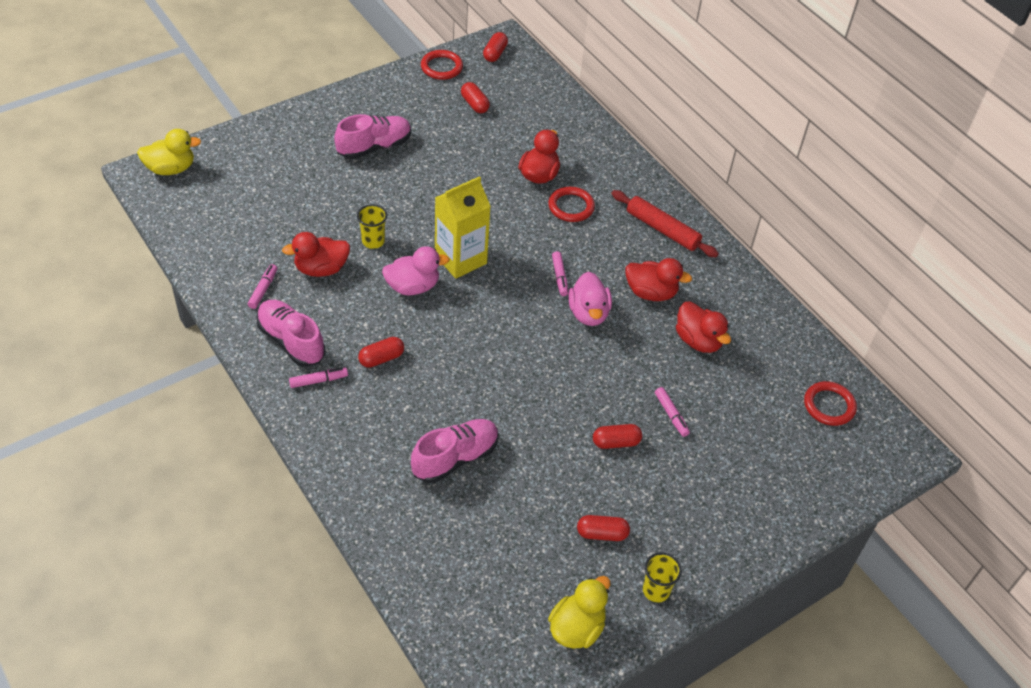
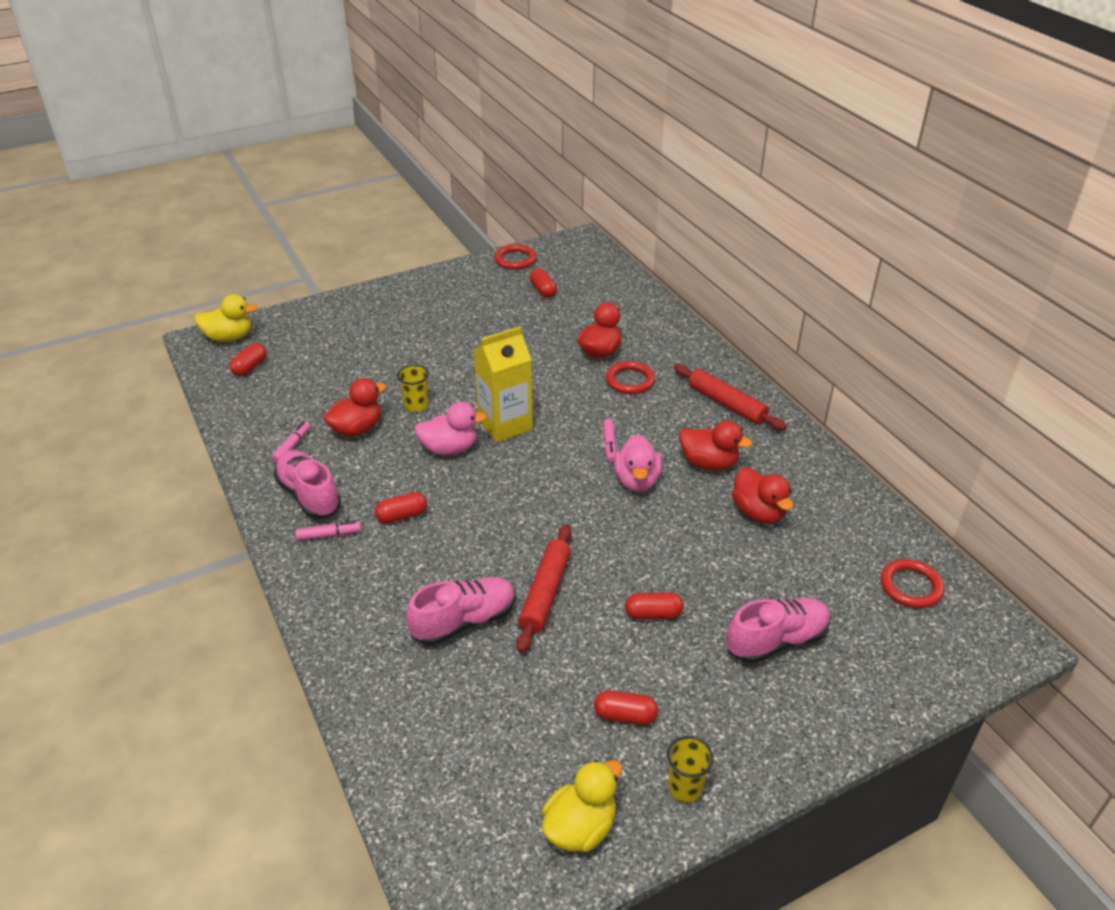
camera: 10 degrees right, 10 degrees down
(321, 269) = (357, 429): red duck -> red duck turned 150 degrees clockwise
(374, 147) = (435, 323): pink shoe -> pink shoe (776, 641)
(495, 53) = (570, 249): red capsule -> red capsule (250, 367)
(521, 427) = (545, 593): none -> red rolling pin
(671, 415) = (721, 587): pink marker -> none

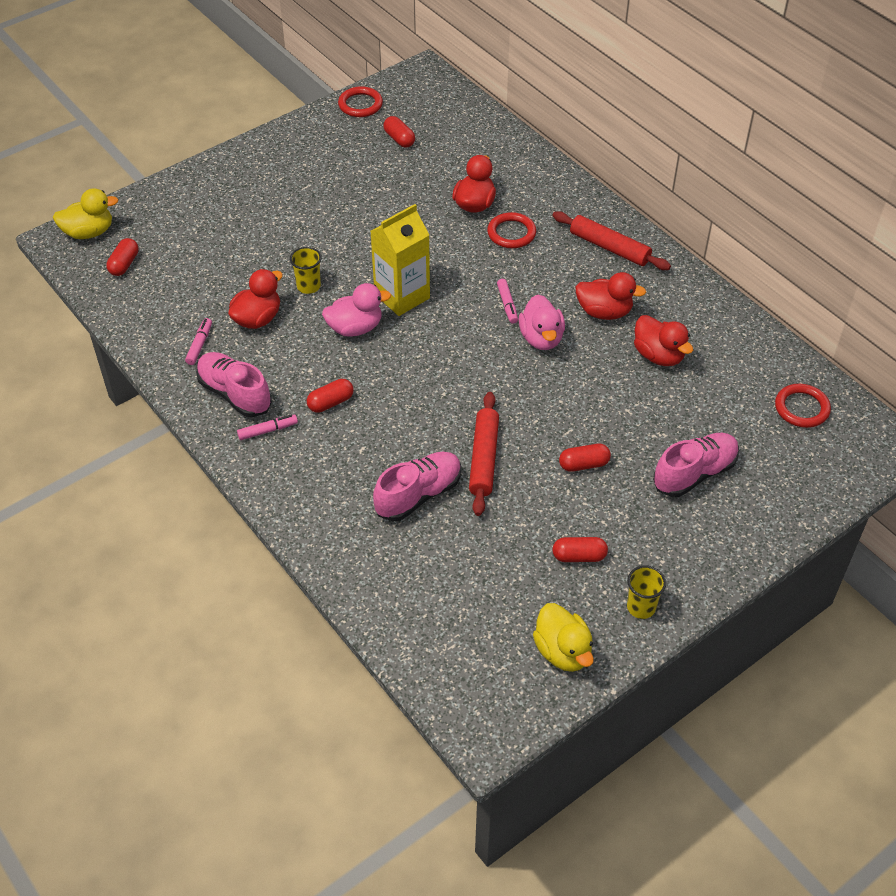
camera: 10 degrees left, 10 degrees up
(580, 827) = (563, 651): yellow duck -> yellow duck turned 120 degrees clockwise

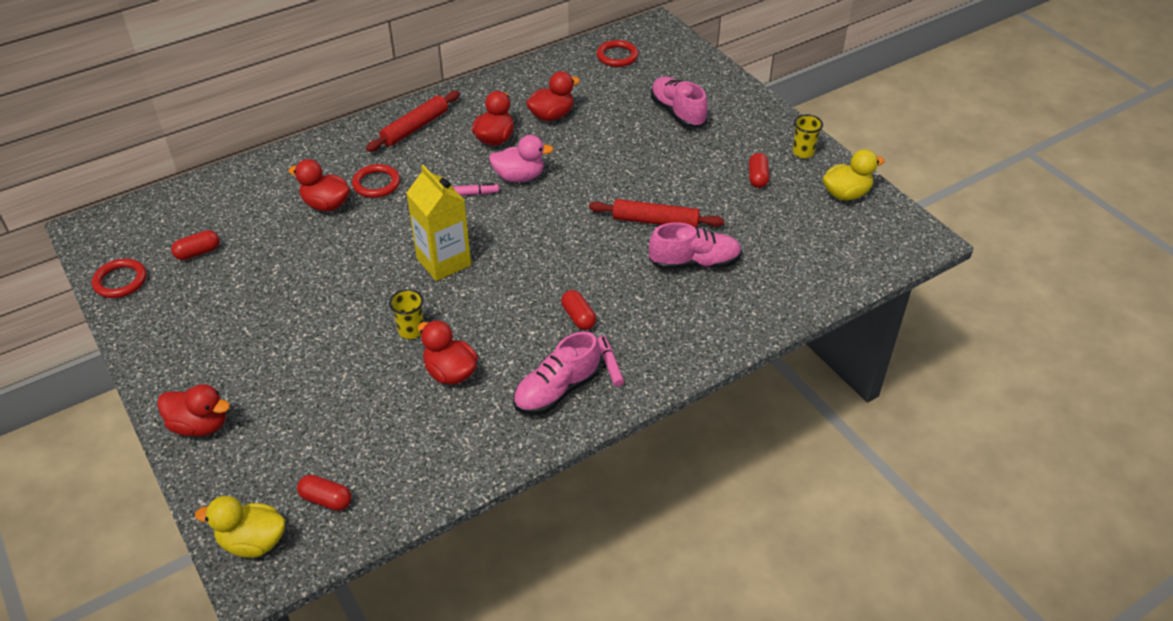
camera: 85 degrees left, 5 degrees down
(89, 232) = (253, 542): yellow duck -> yellow duck turned 75 degrees counterclockwise
(199, 345) = (480, 422): pink marker -> none
(202, 182) = (200, 425): none -> red duck
(355, 328) = (480, 297): pink duck -> none
(418, 495) = (694, 263): pink shoe -> pink shoe turned 120 degrees clockwise
(584, 464) = (665, 166): red capsule -> none

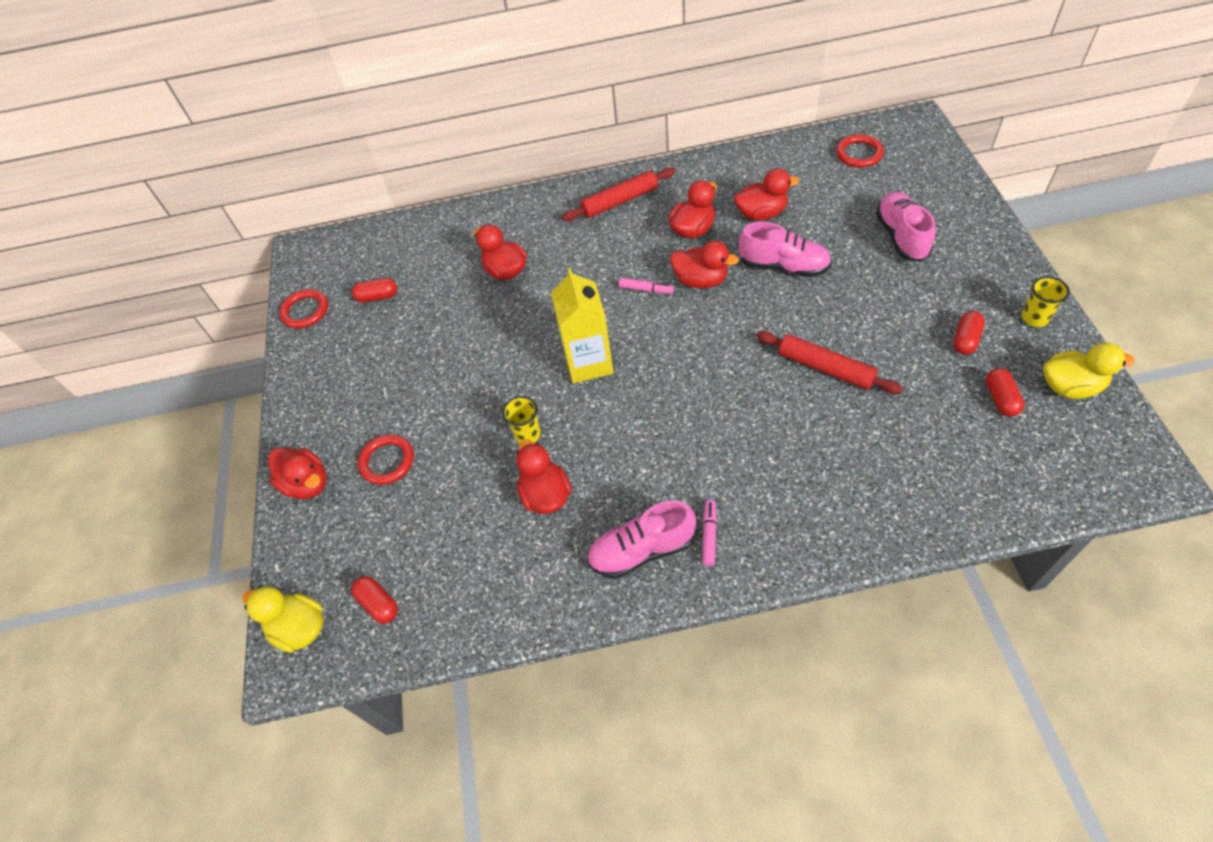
camera: 30 degrees right, 10 degrees up
(376, 184) = (559, 257): red ring -> red ring (387, 461)
(519, 177) = (700, 280): pink duck -> red duck
(578, 317) = (697, 466): red capsule -> red capsule (1000, 399)
(694, 263) = (850, 432): pink shoe -> pink shoe (783, 266)

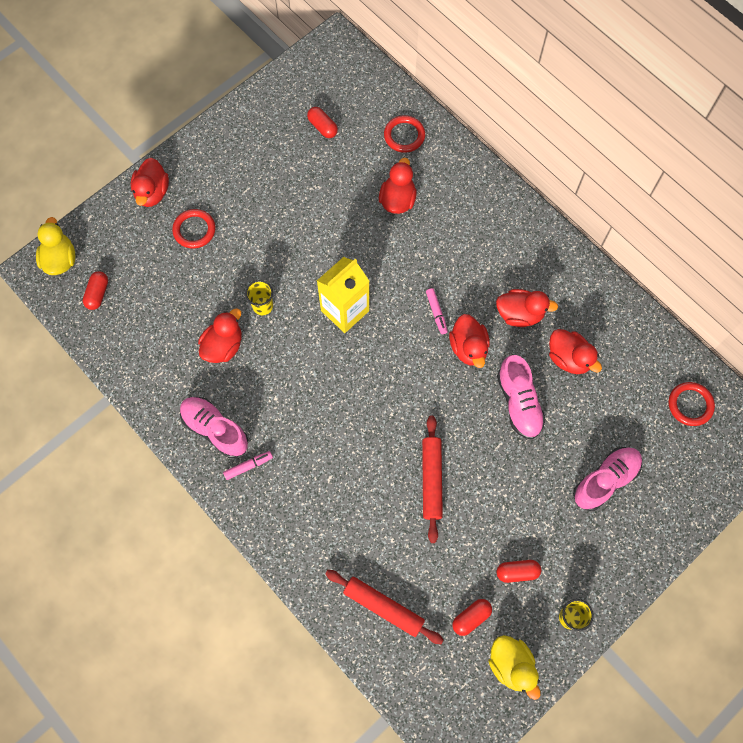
camera: 50 degrees right, 15 degrees up
(305, 311) = (282, 87): red ring -> red ring (404, 135)
(620, 201) = (519, 241): red rolling pin -> red rolling pin (383, 607)

